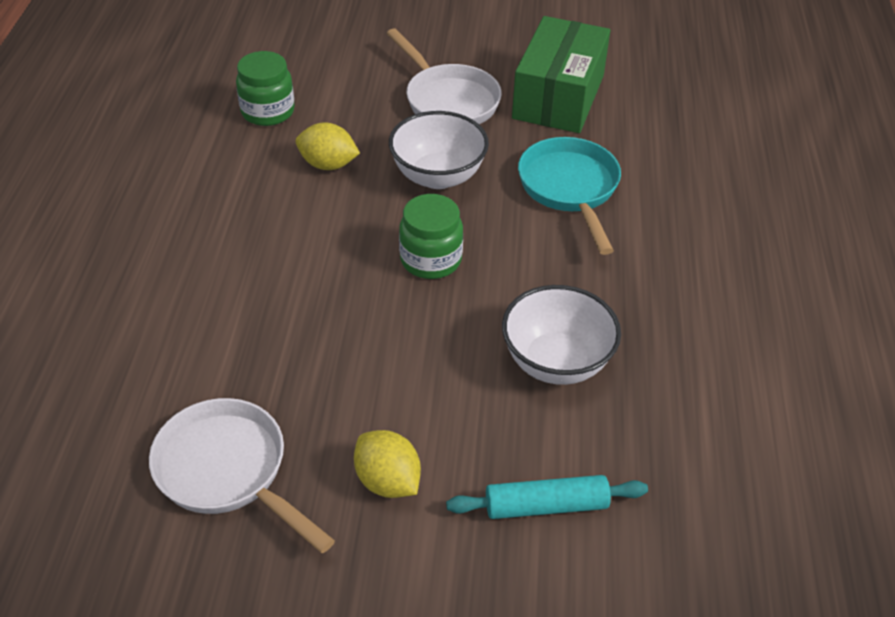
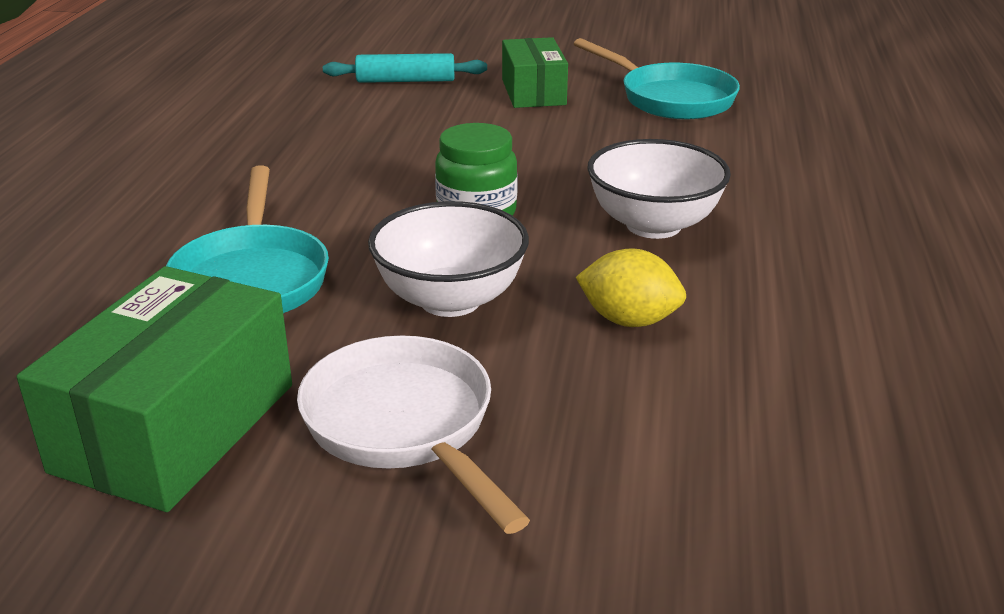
camera: 175 degrees left, 15 degrees down
(228, 472) = (670, 98): white pan -> turquoise pan
(268, 112) = (766, 413): green jar -> none
(388, 481) = (533, 92): yellow lemon -> green box
(556, 362) = (359, 141): white bowl -> white bowl (653, 225)

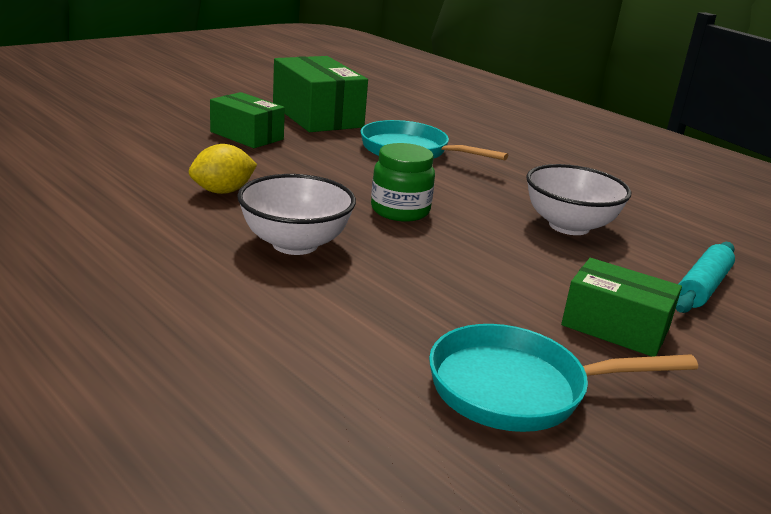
camera: 125 degrees right, 5 degrees down
(404, 426) = (247, 135): white pan -> green box
(450, 300) = (317, 171): white bowl -> white bowl (569, 226)

